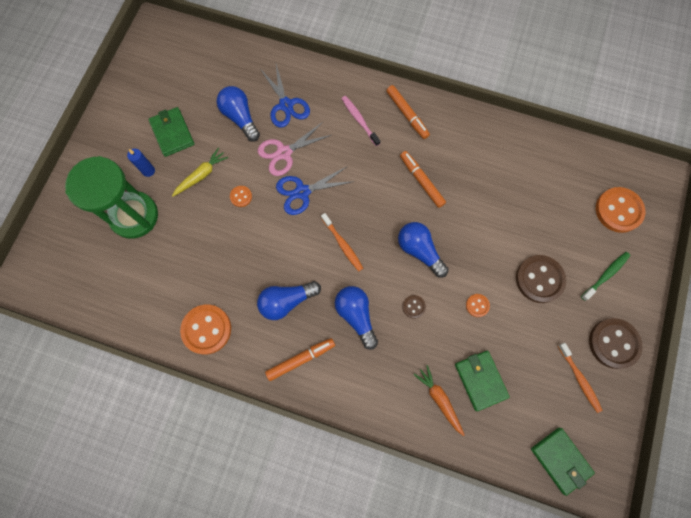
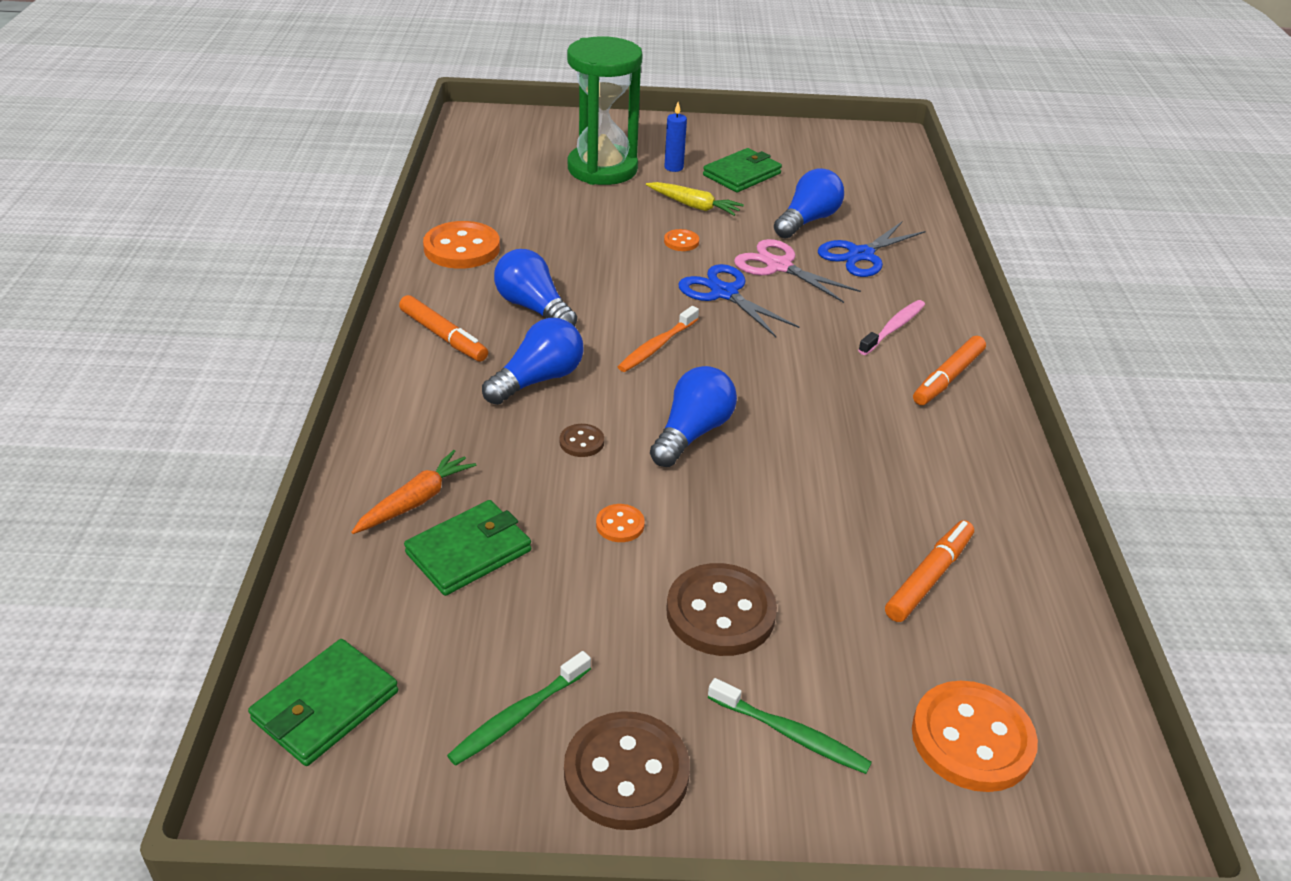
camera: 70 degrees right, 35 degrees down
(421, 181) = (830, 415): orange marker -> orange marker (929, 577)
(579, 379) = (518, 716): orange toothbrush -> green toothbrush

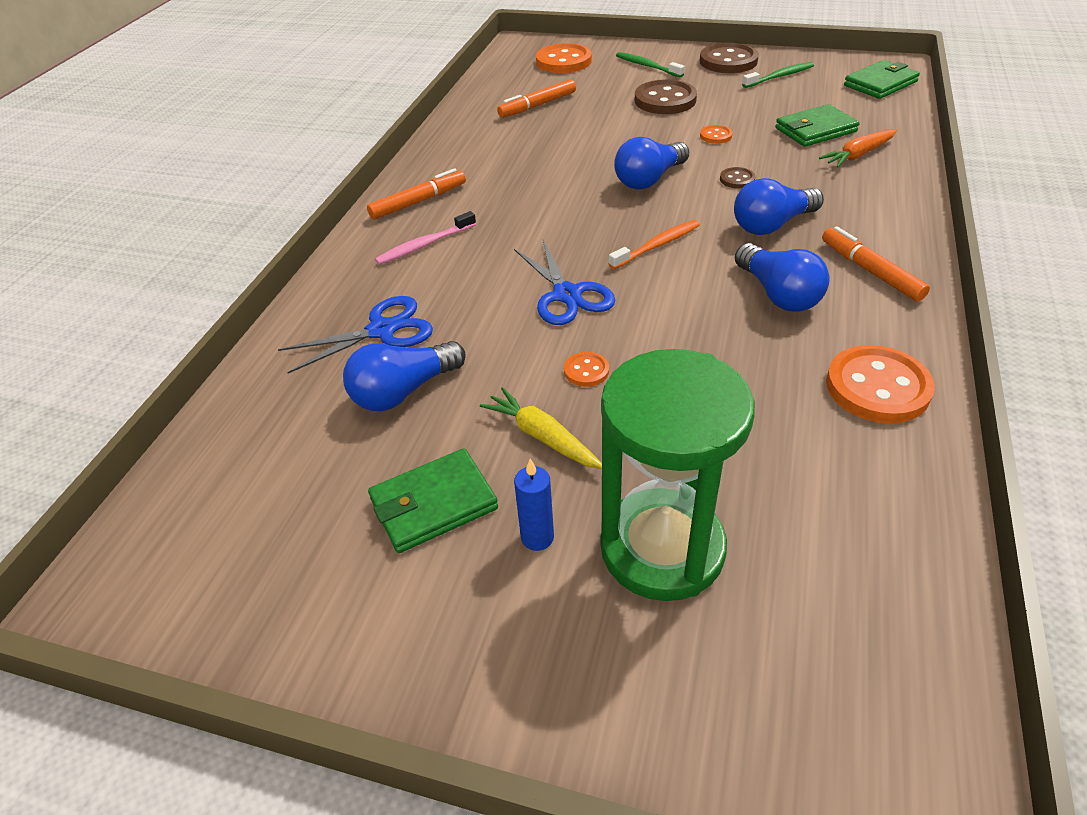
camera: 160 degrees left, 5 degrees up
(779, 266) = (487, 323): pink scissors -> none

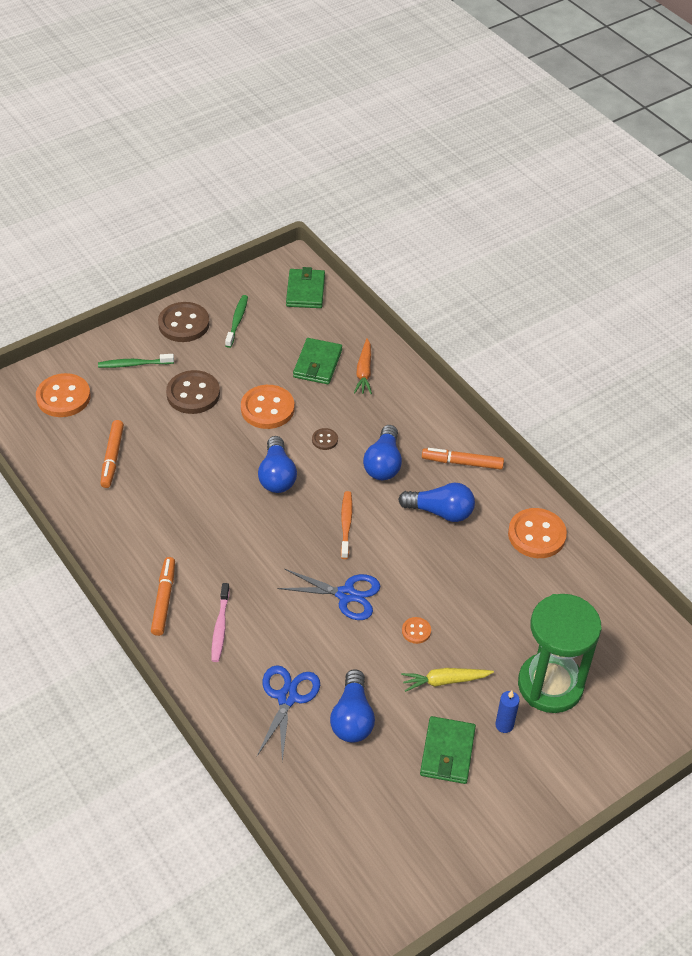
camera: 55 degrees left, 5 degrees up
(715, 136) = (267, 408): orange button -> orange button, size x2.09

